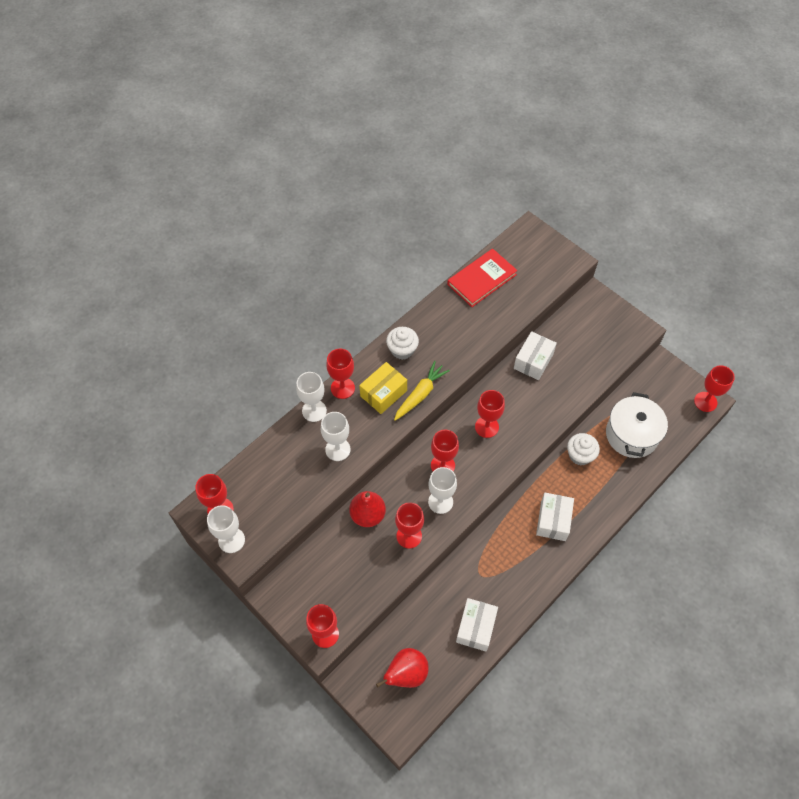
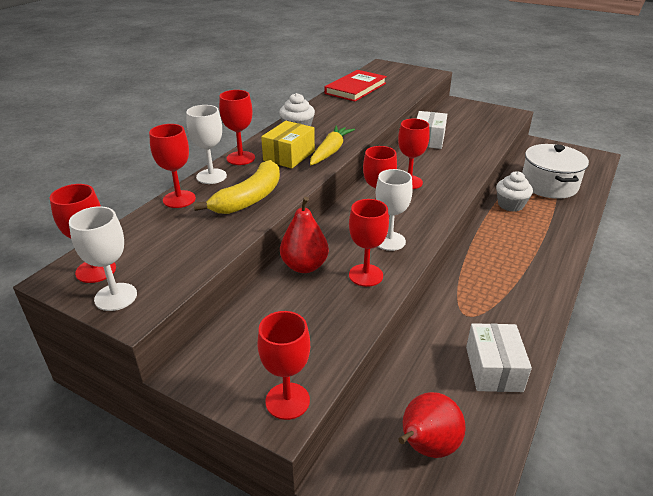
camera: 15 degrees left, 25 degrees down
(337, 449) = (249, 198): white goblet -> yellow banana
(553, 521) = (519, 254): white box -> none
(705, 402) = (596, 158): red goblet -> red goblet (179, 199)

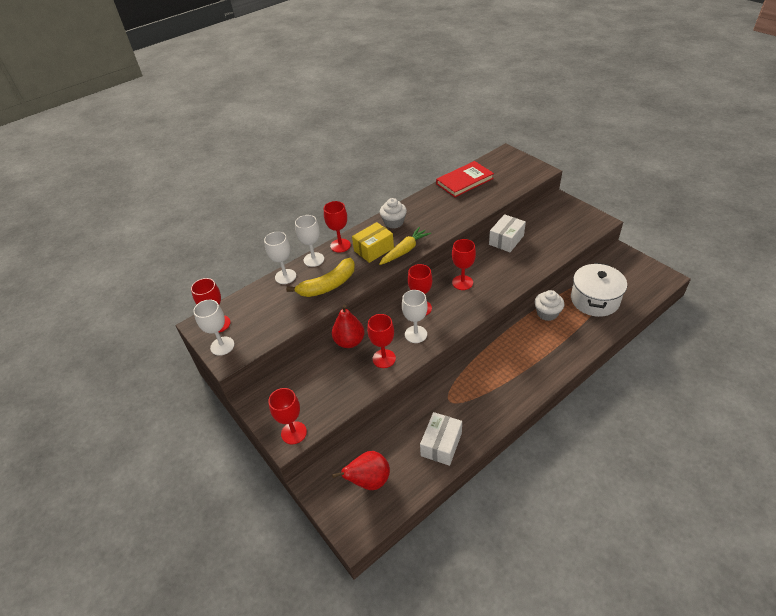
camera: 25 degrees right, 10 degrees up
(179, 199) = (285, 276): red goblet -> white goblet

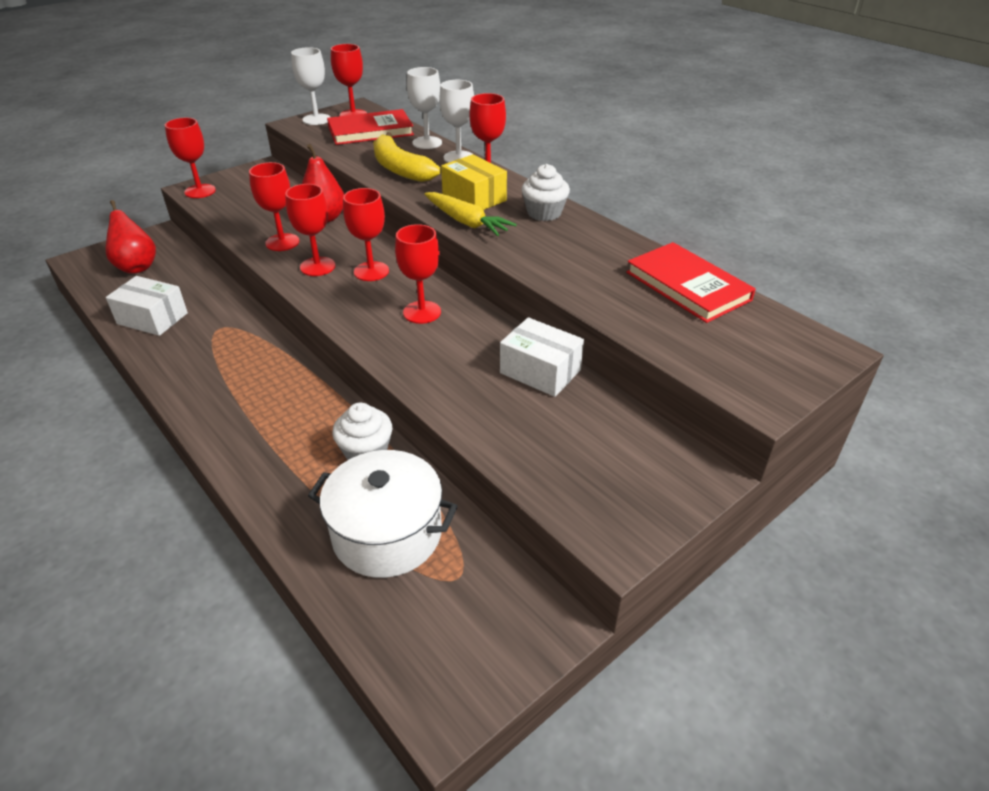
camera: 85 degrees right, 5 degrees down
(256, 309) = (370, 131): none -> red book
(416, 334) = (317, 266): white goblet -> red goblet

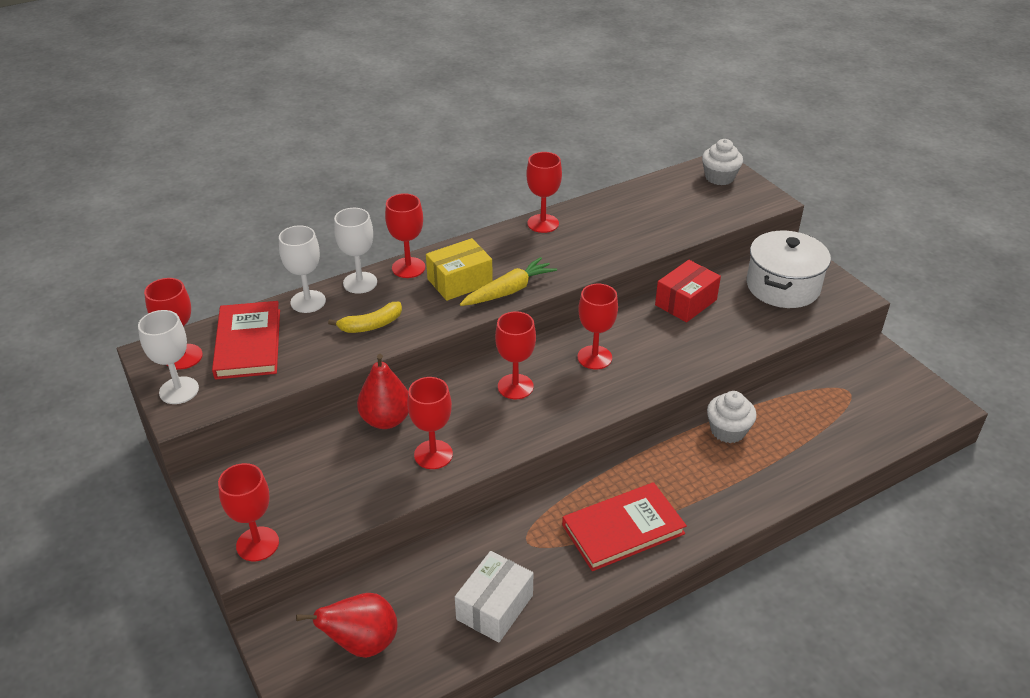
camera: 80 degrees left, 0 degrees up
(317, 266) = (495, 425): red goblet -> red goblet (543, 223)
(387, 534) = (813, 422): white pot -> white pot (782, 286)
(400, 169) = (371, 325): yellow banana -> yellow banana, size x0.62
(540, 371) = (686, 302): white box -> red box
(544, 213) = (504, 245): white cupcake -> white cupcake (719, 177)
(687, 286) = (637, 198): red book -> red book (623, 529)

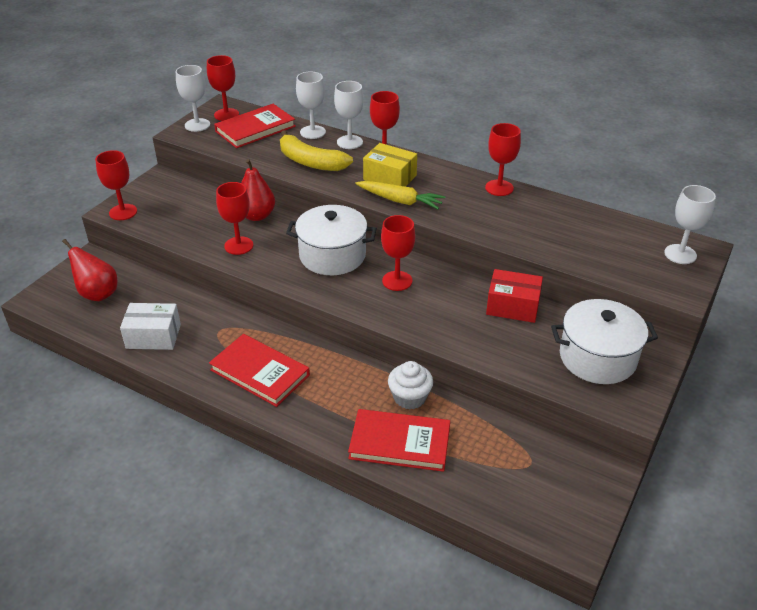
camera: 60 degrees right, 0 degrees up
(371, 325) = (310, 162): yellow banana -> yellow banana, size x1.62
(515, 386) = (332, 255): red goblet -> white pot
(719, 177) = (680, 254): white cupcake -> white goblet
(784, 461) = (400, 443): none -> red book

